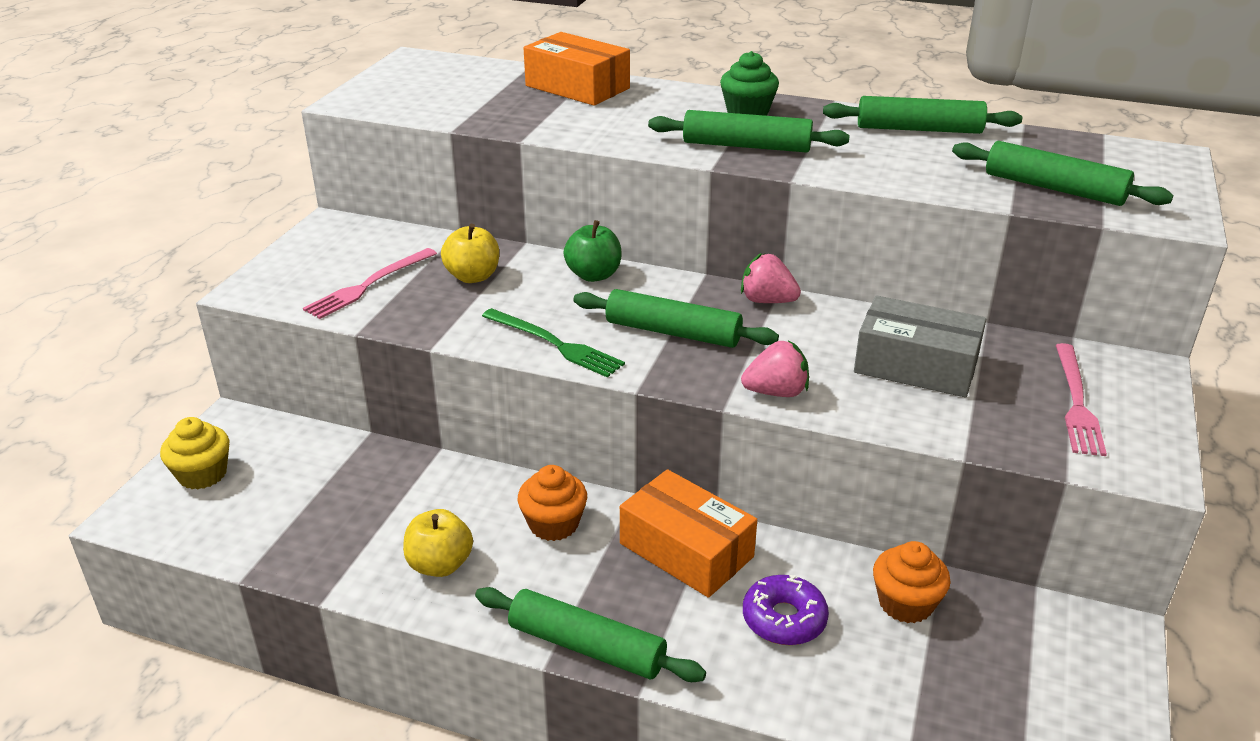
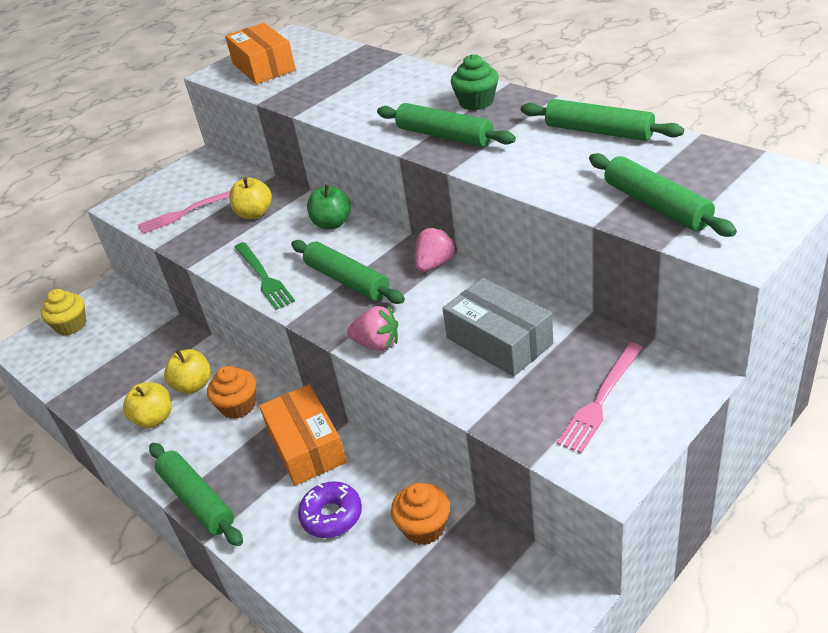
camera: 30 degrees right, 5 degrees up
(466, 513) = (193, 385): none -> yellow apple
(577, 87) = (373, 69): orange box -> orange box (263, 67)
(767, 301) = (435, 264): pink strawberry -> pink strawberry turned 75 degrees clockwise

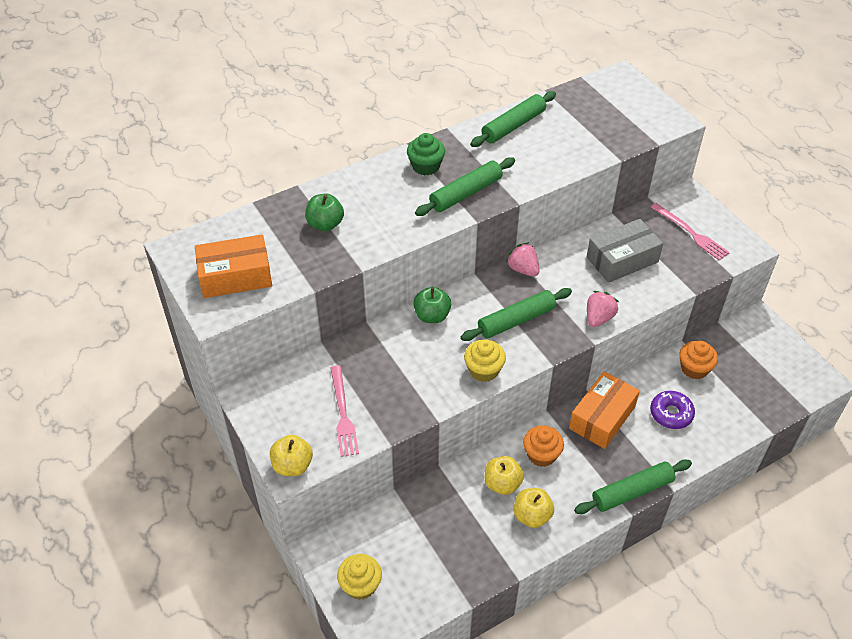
camera: 80 degrees left, 10 degrees up
(254, 214) = (381, 364): yellow apple -> yellow apple (292, 465)
(264, 277) = (483, 370): green fork -> yellow cupcake
(306, 446) = (602, 417): orange box -> orange box turned 45 degrees counterclockwise
(351, 81) = (325, 224): none -> green apple
(656, 205) = (614, 132): green rolling pin -> none

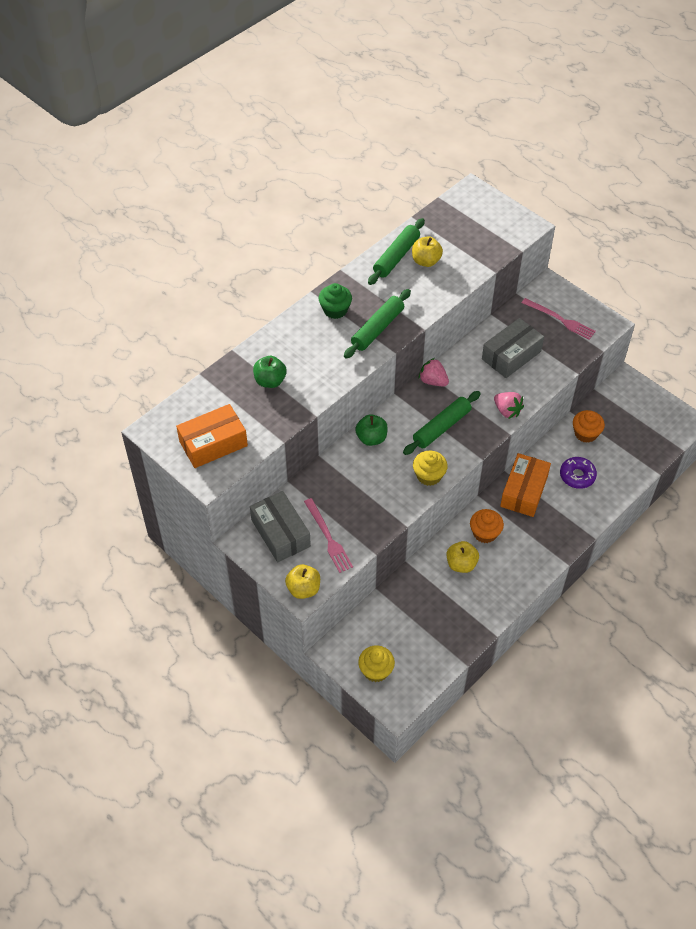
camera: 15 degrees left, 5 degrees up
(291, 397) = (280, 533): none -> grey box
(532, 516) = (492, 584): yellow apple -> yellow apple (426, 261)
(598, 318) = (507, 411): pink strawberry -> pink strawberry turned 120 degrees clockwise
(632, 492) = (564, 546): green rolling pin -> none

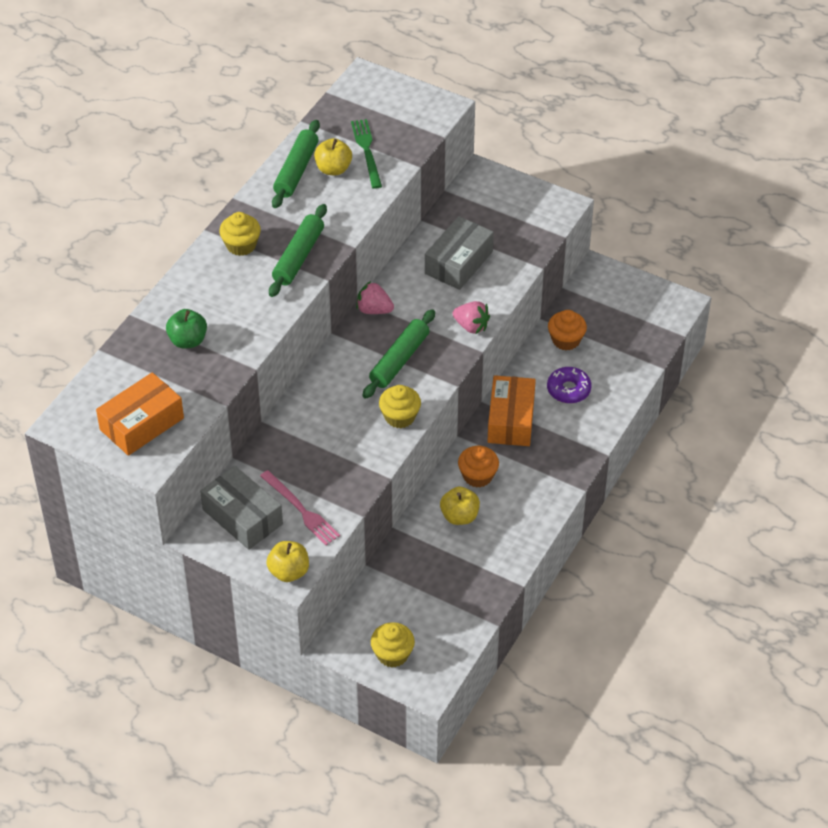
camera: 15 degrees left, 5 degrees down
(335, 310) = (241, 245): green cupcake -> yellow cupcake
(371, 438) = (319, 389): green apple -> none
(456, 251) = (367, 151): none -> green fork
(560, 320) = (506, 211): pink fork -> none

